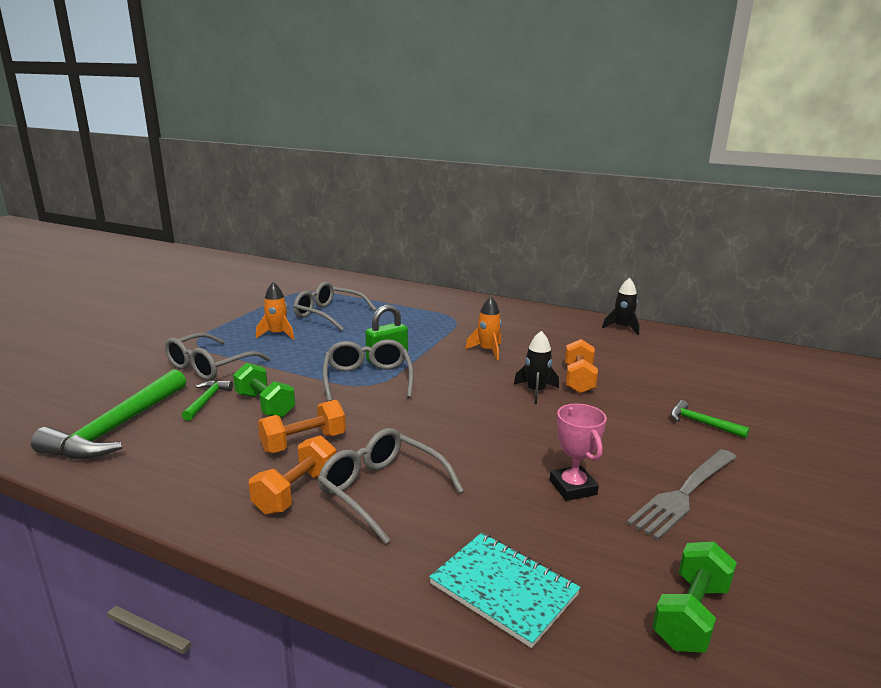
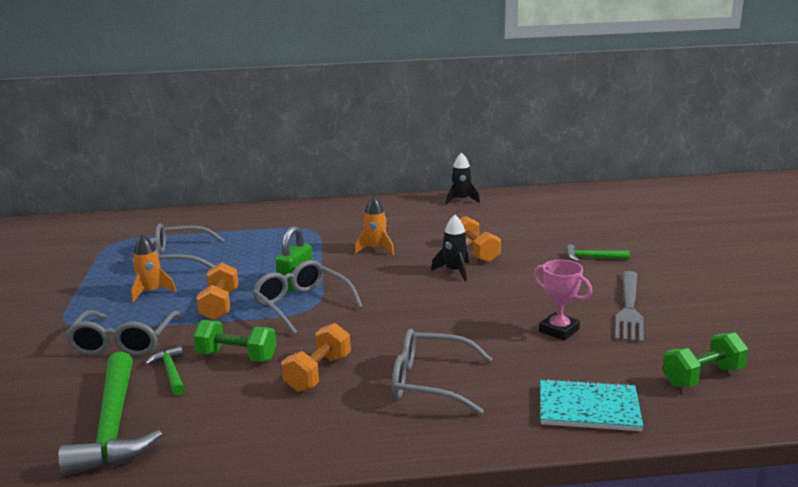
camera: 30 degrees left, 0 degrees up
(296, 492) = (365, 409): orange dumbbell -> orange dumbbell (220, 305)
(690, 615) = (702, 376): green dumbbell -> green dumbbell turned 60 degrees clockwise

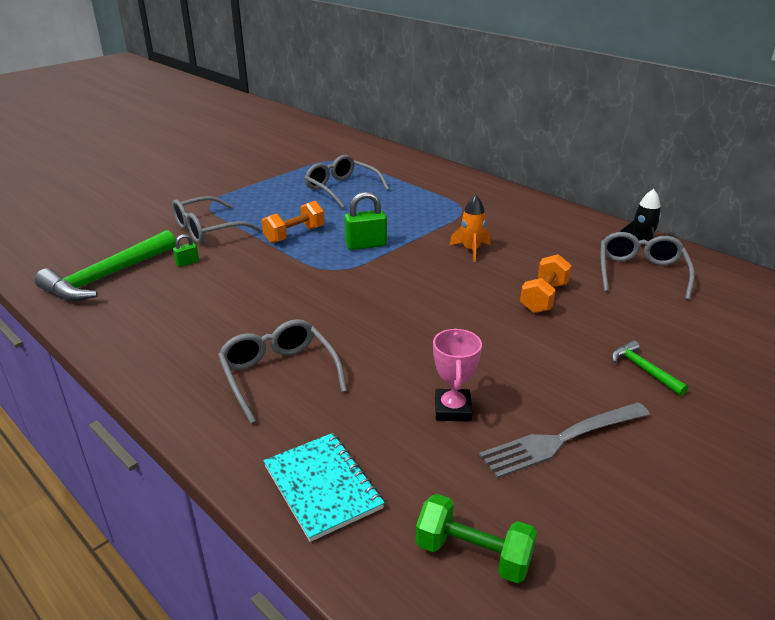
camera: 50 degrees right, 10 degrees up
(151, 292) = (283, 204): orange rocket -> none
(171, 372) = (187, 263): green hammer -> green padlock
(237, 357) = (231, 275): green dumbbell -> none
(302, 305) = (335, 263): grey glasses -> grey glasses (640, 273)
(318, 373) = (241, 317): orange dumbbell -> none
(454, 271) = (488, 303): black rocket -> none

